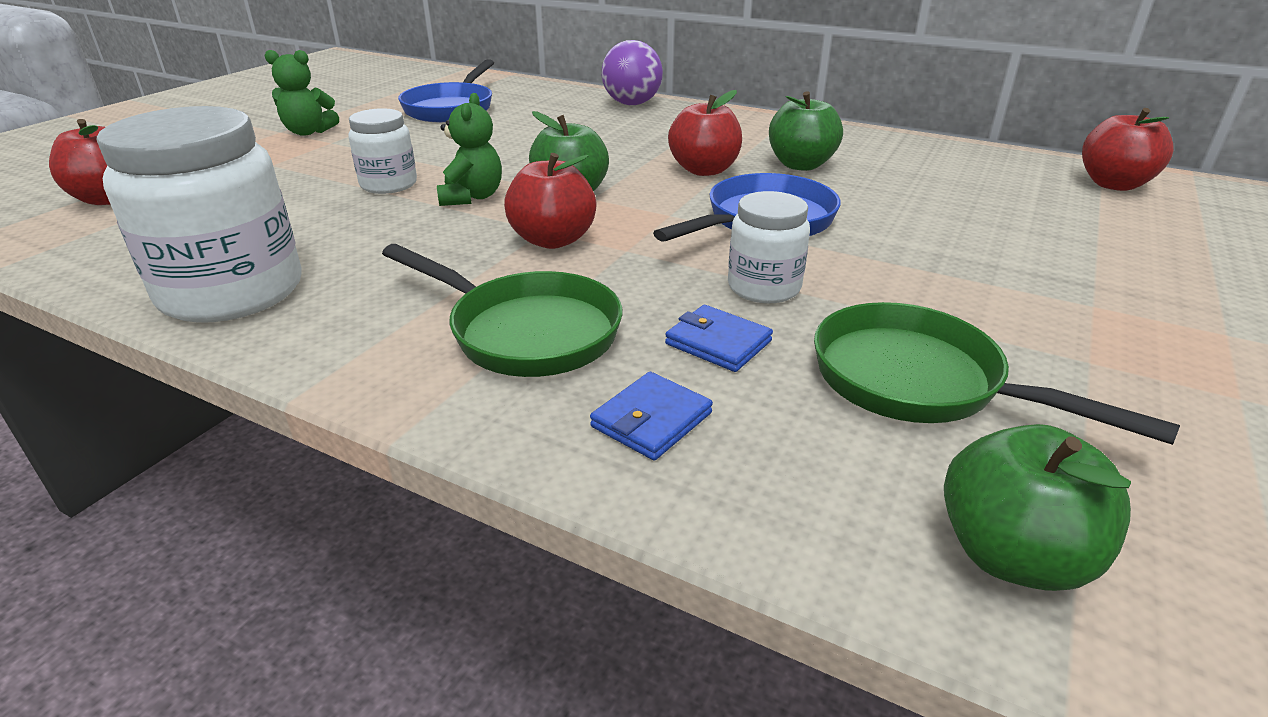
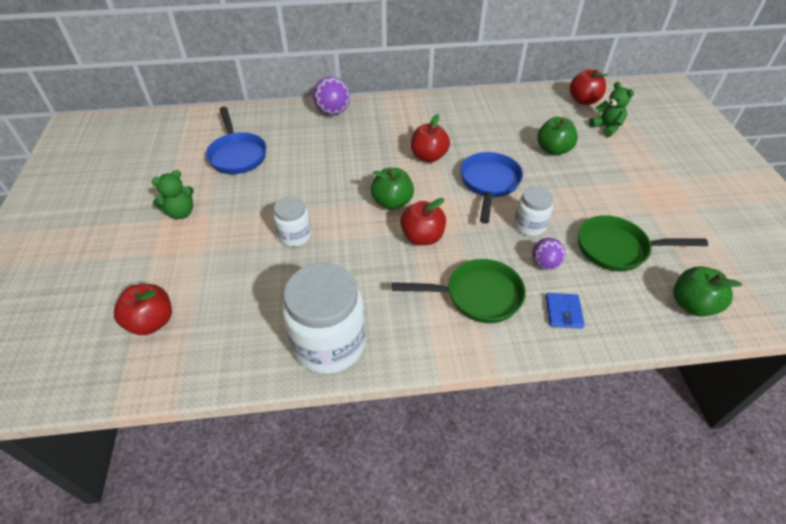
camera: 35 degrees left, 15 degrees up
(472, 197) = (349, 225): green teddy bear -> green teddy bear (606, 127)
(718, 342) = (545, 264): blue wallet -> purple ball
(801, 165) = (464, 135): green apple -> green apple (553, 150)

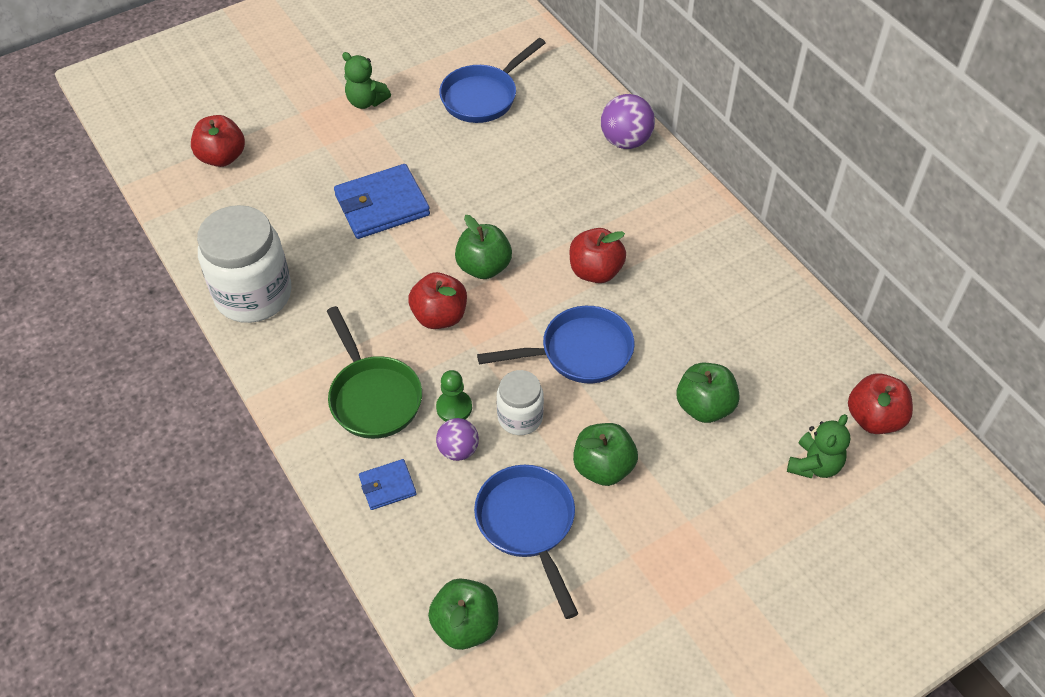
camera: 65 degrees right, 5 degrees up
(295, 235) = (382, 205): white jar -> blue wallet
(507, 254) = (454, 407): none -> green pawn
(583, 202) = (603, 467): none -> green apple
(617, 249) = (528, 525): green pan -> blue pan

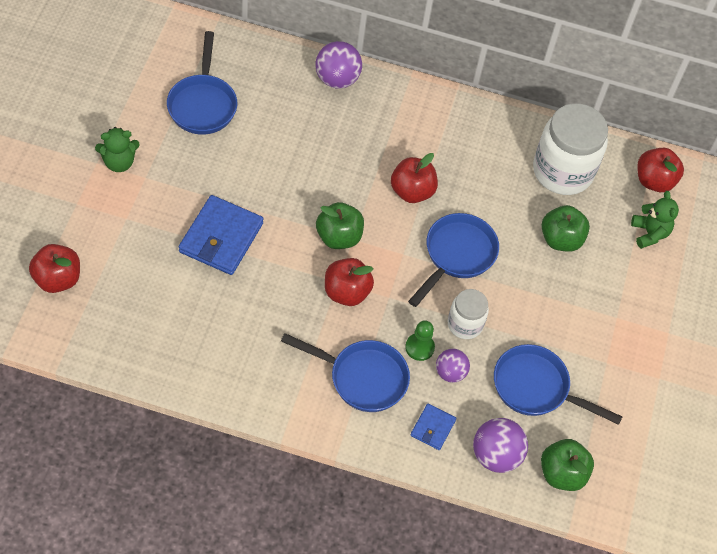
camera: 50 degrees left, 5 degrees up
(253, 295) = (203, 366): white jar -> white jar (562, 171)
(373, 396) = (362, 377): green pan -> blue pan
(419, 556) = (496, 455): none -> purple ball
(603, 467) = (542, 320): green apple -> none

